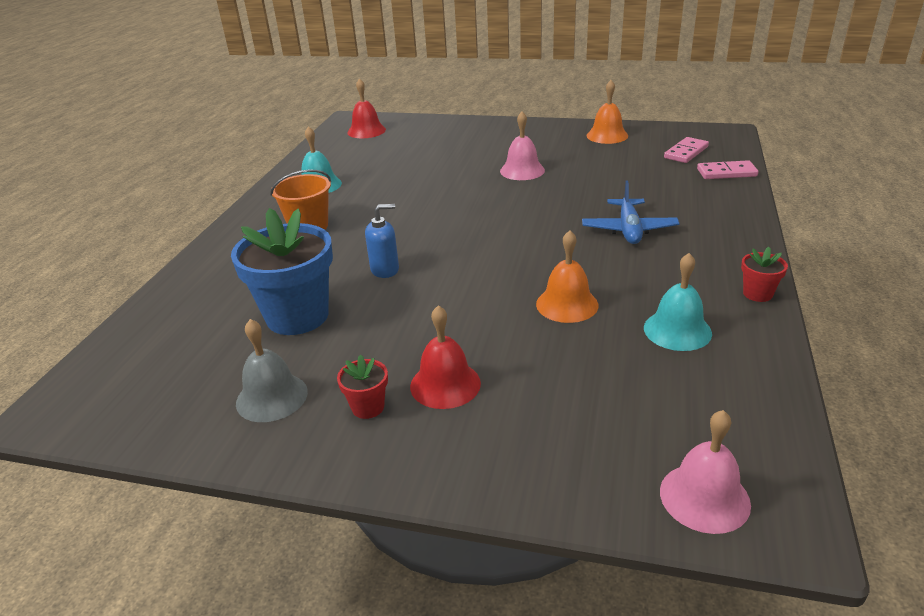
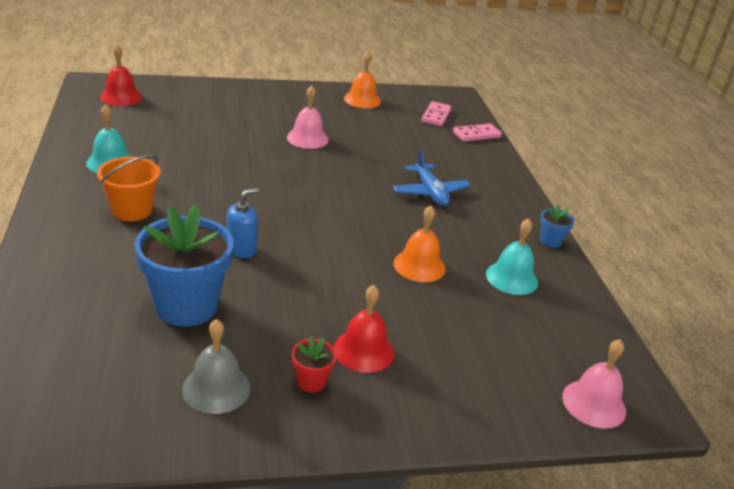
camera: 30 degrees left, 0 degrees up
(757, 294) = (550, 241): red flower pot -> blue flower pot

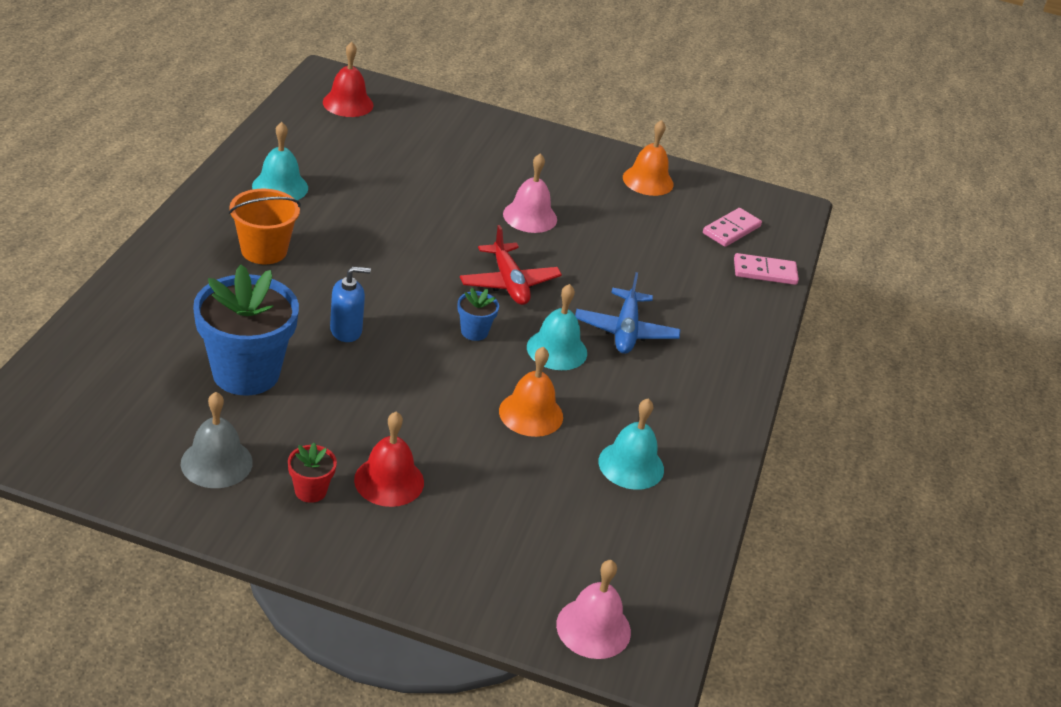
camera: 25 degrees right, 5 degrees up
(330, 183) = (509, 283): none -> red plane
(398, 217) = (557, 350): none -> turquoise bell
(550, 241) = (727, 439): blue flower pot -> blue flower pot (474, 331)

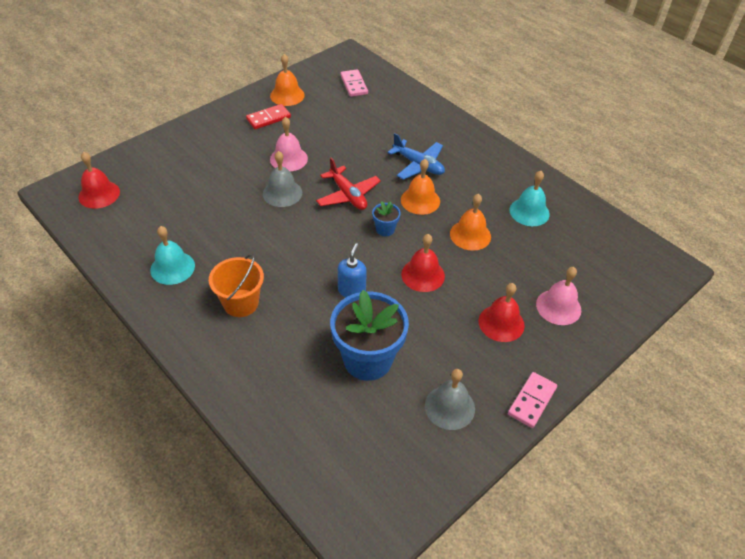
camera: 55 degrees left, 10 degrees up
(310, 491) = (495, 365): red flower pot -> none
(420, 386) = (423, 275): none -> red bell
(464, 229) = (282, 193): none -> grey bell
(509, 283) = (348, 195): red plane -> red plane turned 45 degrees clockwise
(557, 350) = (420, 200): turquoise bell -> orange bell
(588, 179) = (268, 118): none -> red domino
(593, 628) = (645, 280): pink bell -> pink bell (558, 307)
(765, 272) = (397, 90): pink domino -> pink domino (532, 401)

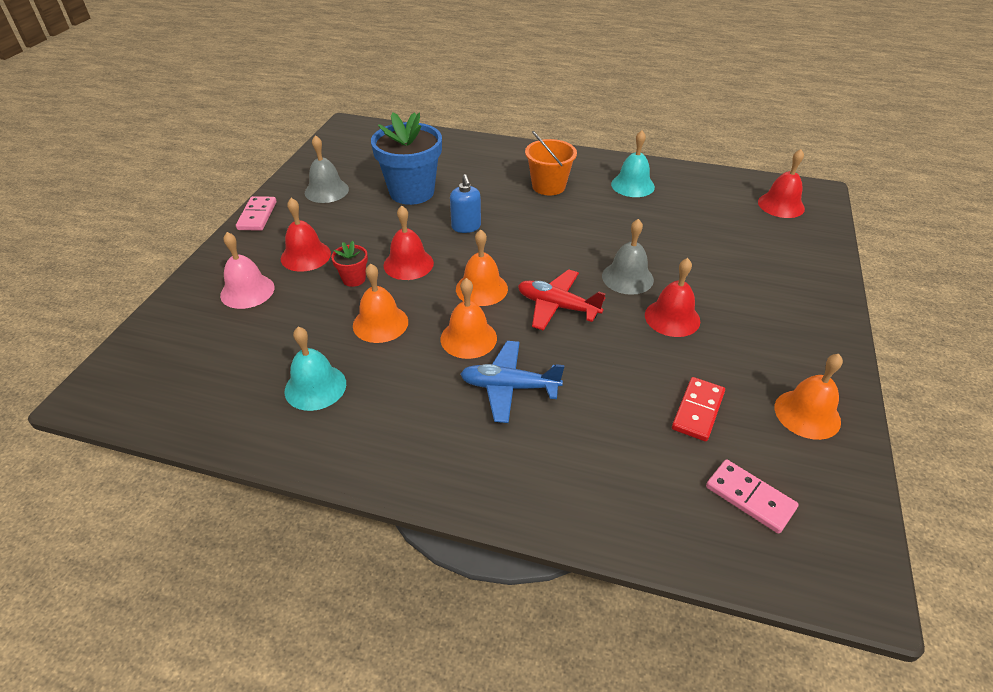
camera: 150 degrees right, 5 degrees down
(268, 118) = (771, 360): red domino -> red domino (697, 411)
(288, 159) = (672, 318): pink bell -> red bell
(385, 229) = (481, 288): blue flower pot -> orange bell
(471, 280) = (354, 279): none -> red flower pot

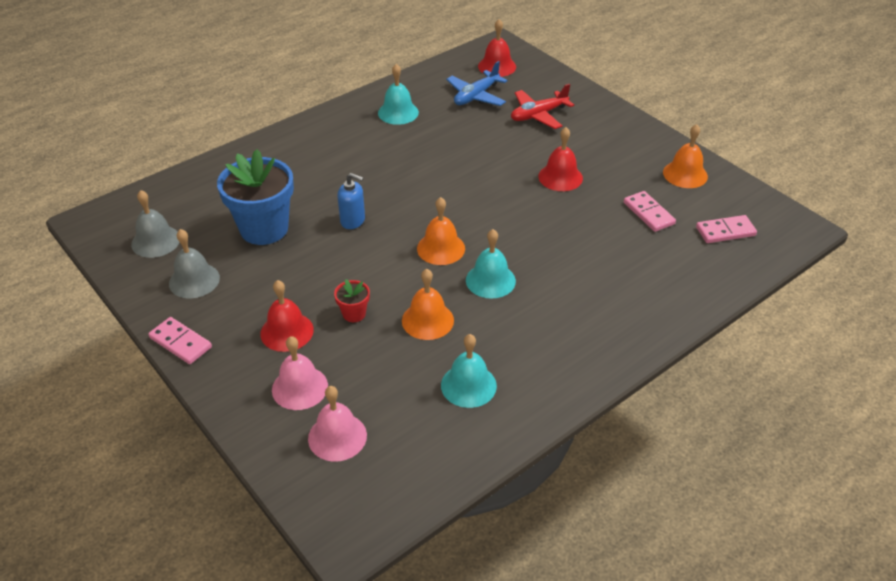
camera: 55 degrees left, 0 degrees up
(203, 336) = (337, 437): none -> pink bell
(408, 264) = (367, 274): red bell -> none
(468, 338) = (490, 280): orange bell -> turquoise bell
(509, 387) = (558, 283): blue plane -> blue plane (476, 96)
(548, 186) = (349, 152): orange bucket -> none
(557, 306) = (499, 221): red plane -> red plane (538, 115)
(627, 277) = (501, 173): grey bell -> grey bell (156, 241)
(697, 411) = (648, 213): red domino -> pink domino

